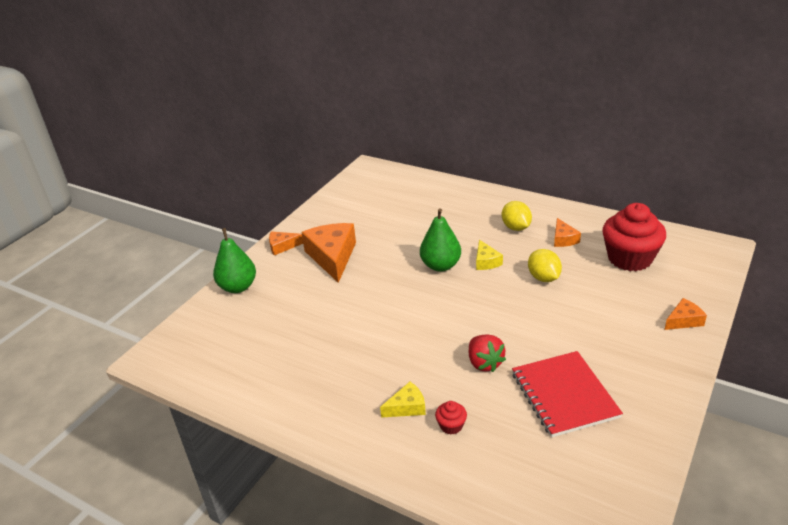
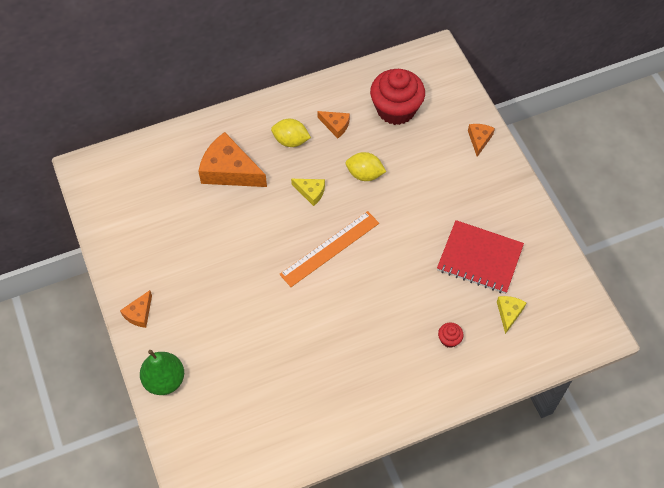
camera: 55 degrees left, 25 degrees up
(332, 257) = (195, 287): orange cheese -> orange cheese (229, 170)
(407, 407) = (411, 352): yellow cheese -> yellow cheese (509, 313)
(440, 266) = (285, 223): green pear -> none
(449, 300) = (330, 249): none -> orange ruler
(484, 363) = (413, 278): red strawberry -> none

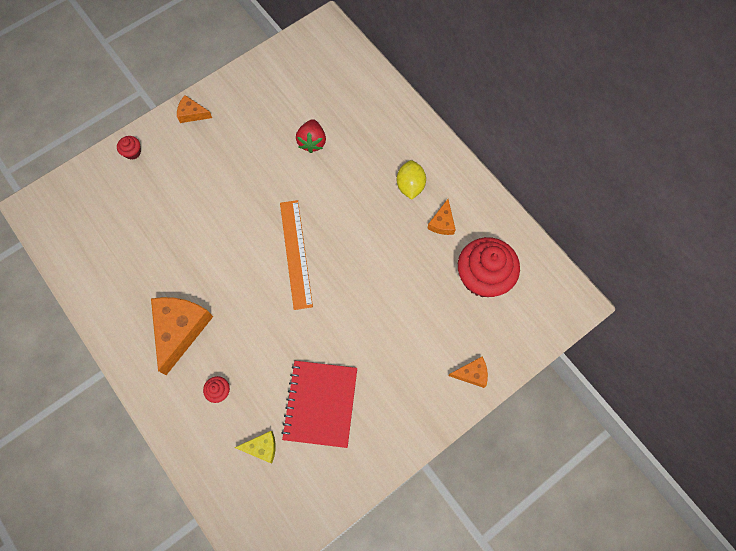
camera: 75 degrees right, 10 degrees up
(164, 380) = (132, 152): green pear -> red cupcake
(215, 210) = (312, 142): none -> red strawberry
(229, 170) = (359, 141): orange cheese -> orange cheese (180, 329)
(311, 192) = (355, 220): yellow cheese -> none
(330, 249) = (295, 253): orange ruler -> orange ruler turned 45 degrees clockwise
(364, 174) = (391, 265): yellow lemon -> none

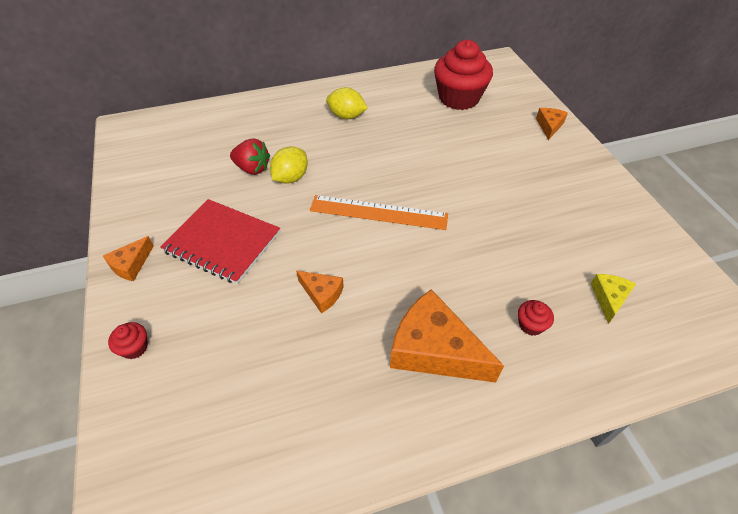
camera: 70 degrees left, 20 degrees down
(312, 174) = (291, 178): none -> yellow lemon
(320, 404) = (562, 234): red notebook -> red notebook (222, 242)
(442, 223) = (395, 107): orange cheese -> orange cheese (322, 294)

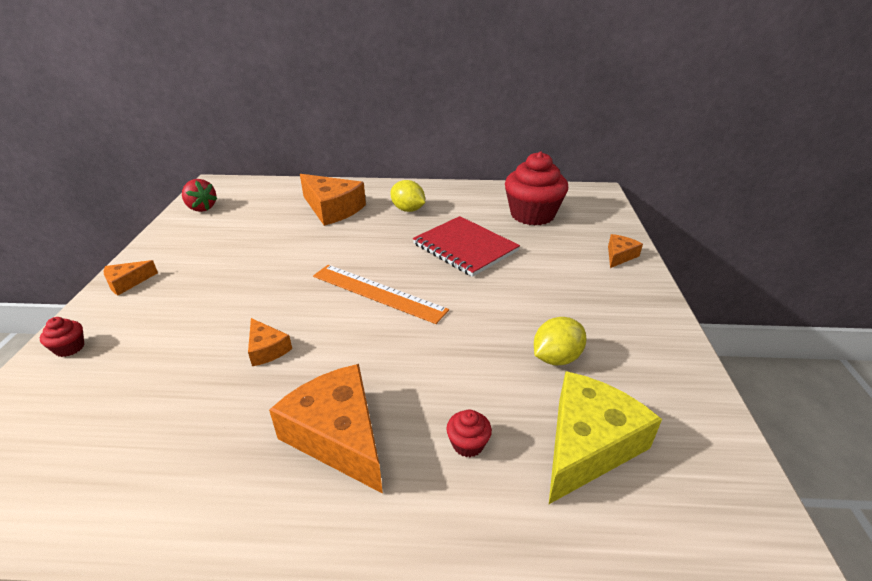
camera: 20 degrees right, 15 degrees down
(222, 242) = (215, 283): red notebook -> red notebook (465, 248)
(252, 168) = (290, 233): red strawberry -> red strawberry (201, 208)
(274, 131) = (332, 209): none -> orange cheese
(291, 178) = (318, 247): yellow lemon -> yellow lemon (556, 358)
(609, 298) = (588, 444): yellow cheese -> yellow cheese, size x1.98

